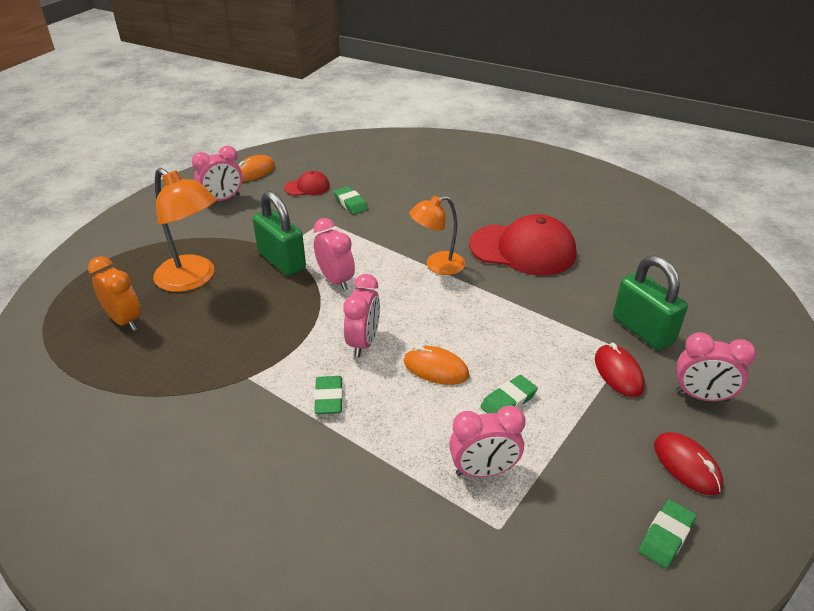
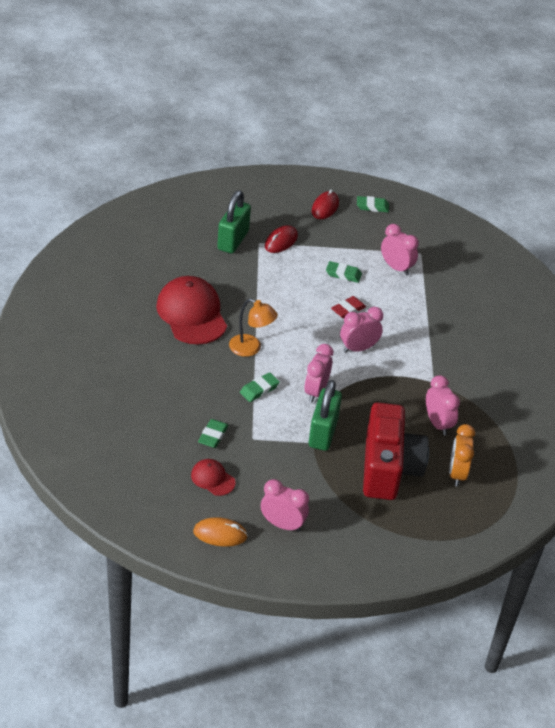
camera: 130 degrees left, 5 degrees up
(193, 279) = (388, 468): orange lamp -> red camera
(329, 398) = (412, 341): green eraser -> green eraser (259, 389)
(436, 369) = (348, 310): orange mouse -> red eraser
(701, 396) = (270, 210): pink clock -> pink clock (438, 424)

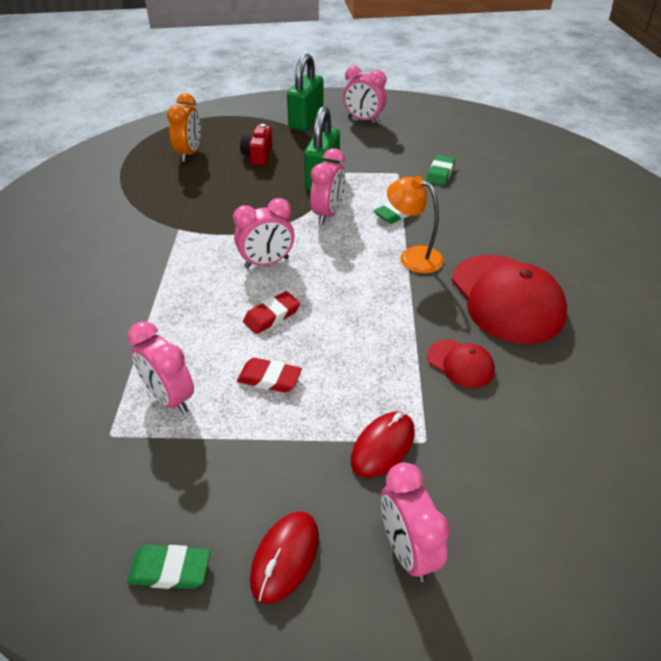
camera: 175 degrees left, 0 degrees up
(212, 479) = (432, 144): red cap -> red cap (460, 363)
(220, 534) = (417, 114): orange mouse -> none
(233, 240) = (477, 443): green padlock -> green padlock (306, 121)
(343, 274) = (269, 378): green eraser -> red eraser
(388, 468) = (258, 155): red camera -> red camera, size x0.46
(438, 424) = (191, 190): pink clock -> pink clock (407, 550)

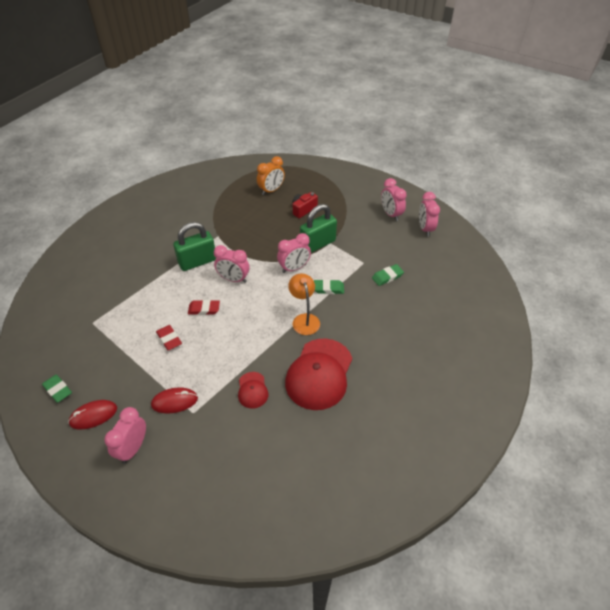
camera: 40 degrees right, 5 degrees up
(169, 398) = (126, 321): pink clock -> pink clock (425, 229)
(306, 121) = (357, 198): green padlock -> green padlock (197, 262)

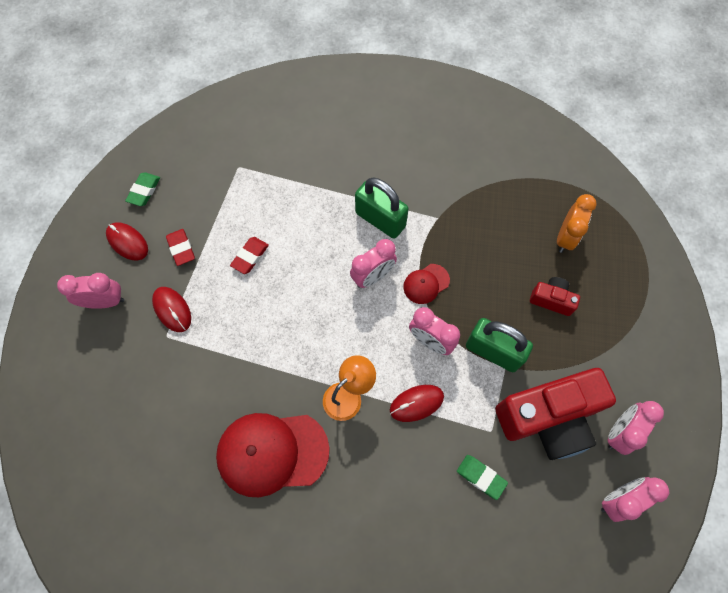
camera: 65 degrees right, 20 degrees up
(204, 309) = (309, 269): red eraser -> red eraser (181, 248)
(233, 279) = (373, 276): pink clock -> pink clock turned 120 degrees counterclockwise
(252, 390) = (218, 385): red cap -> red cap (426, 284)
(271, 190) = (565, 238): orange clock -> orange clock turned 90 degrees counterclockwise
(328, 288) = (416, 403): green eraser -> red mouse
(369, 237) = (548, 418): none -> red camera

